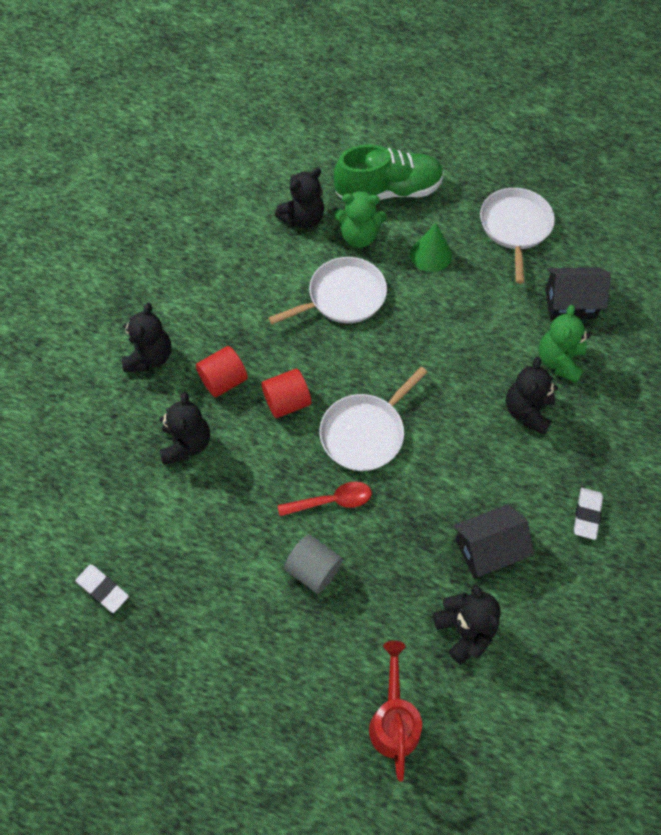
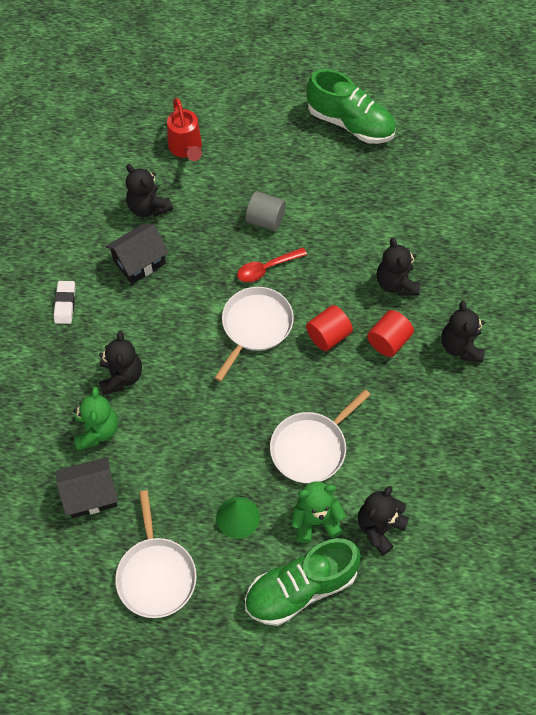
camera: 165 degrees right, 0 degrees up
(103, 589) = (409, 175): white eraser -> none
(144, 701) = (350, 123): none -> green shoe

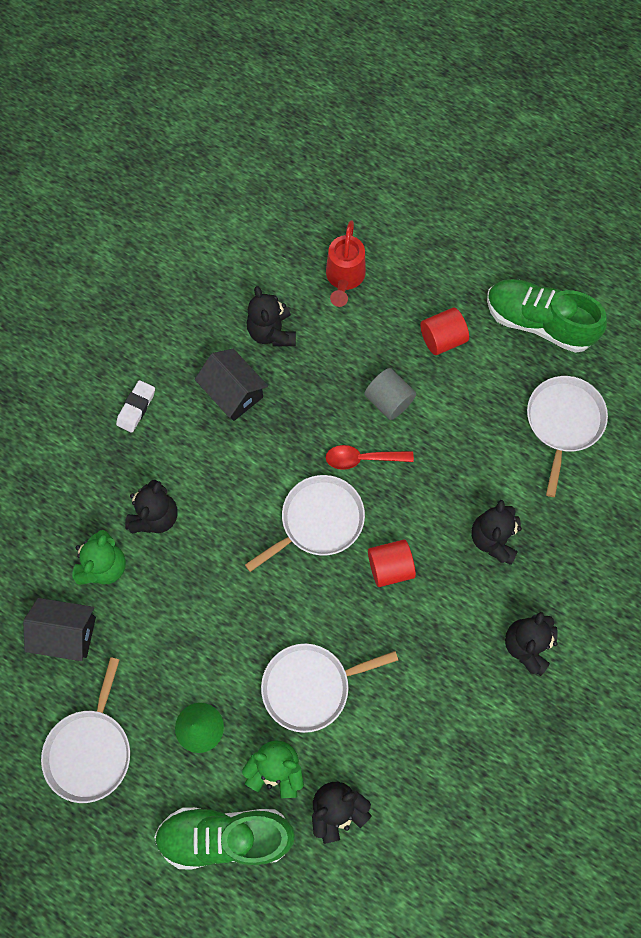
camera: 25 degrees right, 10 degrees up
(139, 262) = (233, 392): black house -> black house turned 60 degrees clockwise
(350, 123) = (538, 322): green shoe -> green shoe turned 150 degrees clockwise
(388, 341) = (451, 602): red cylinder -> red cylinder (442, 339)
(404, 183) = (563, 422): none -> white pan

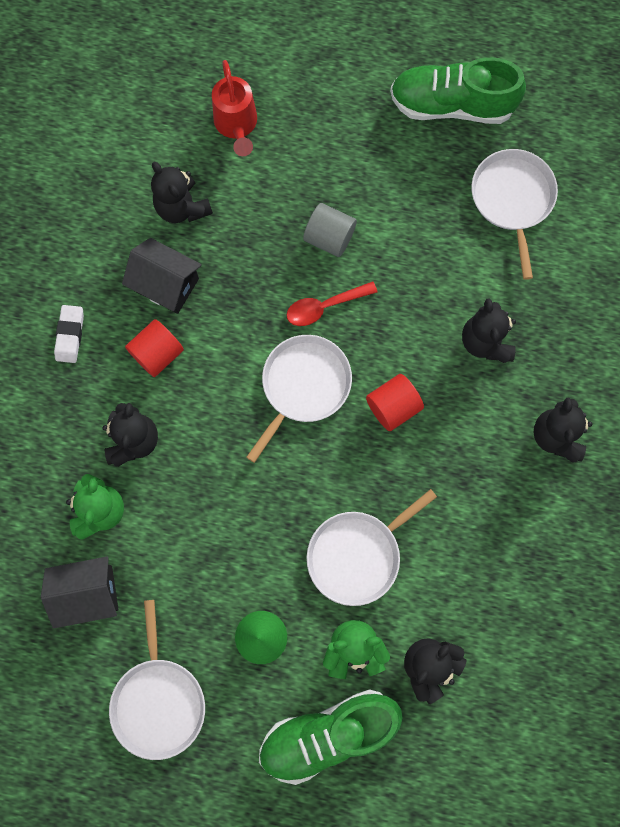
camera: 20 degrees left, 5 degrees up
(442, 339) = (360, 155): red cylinder -> red cylinder (157, 353)

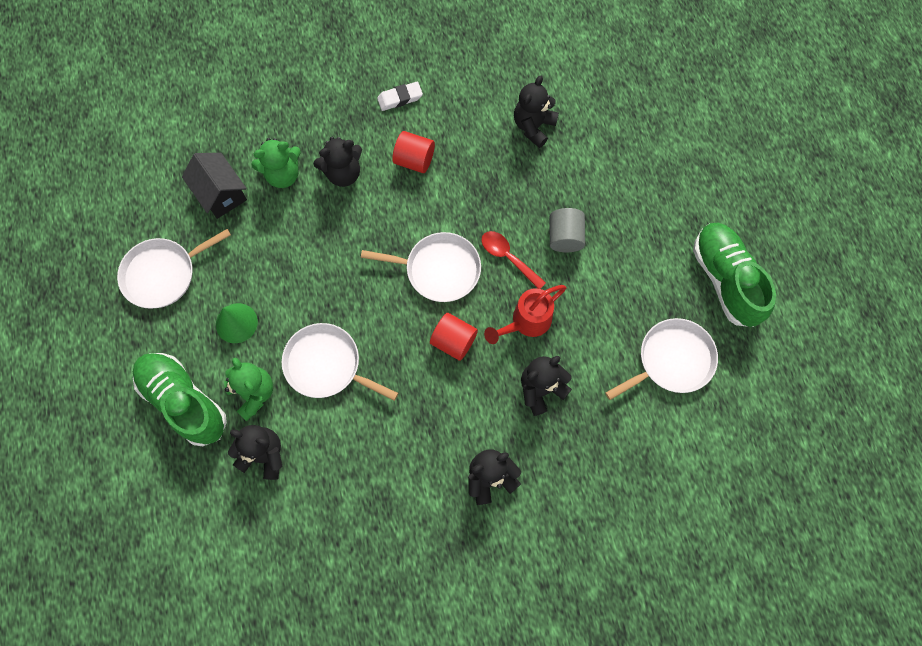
camera: 65 degrees right, 5 degrees down
(166, 284) = (469, 142): black house -> none
(236, 126) = (617, 134): red watering can -> red watering can (526, 322)

